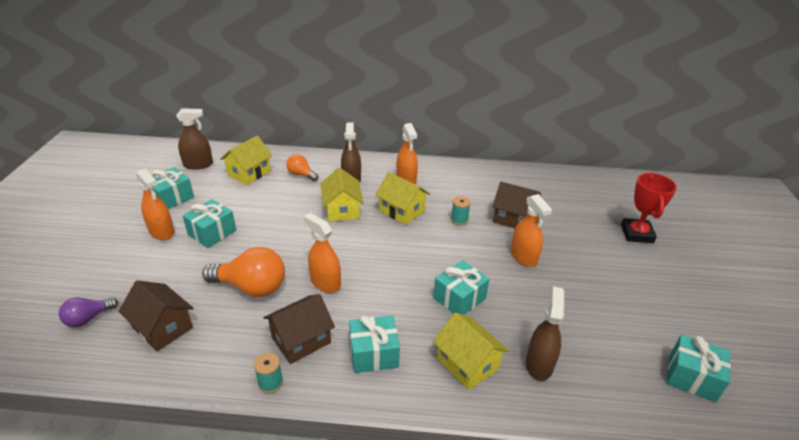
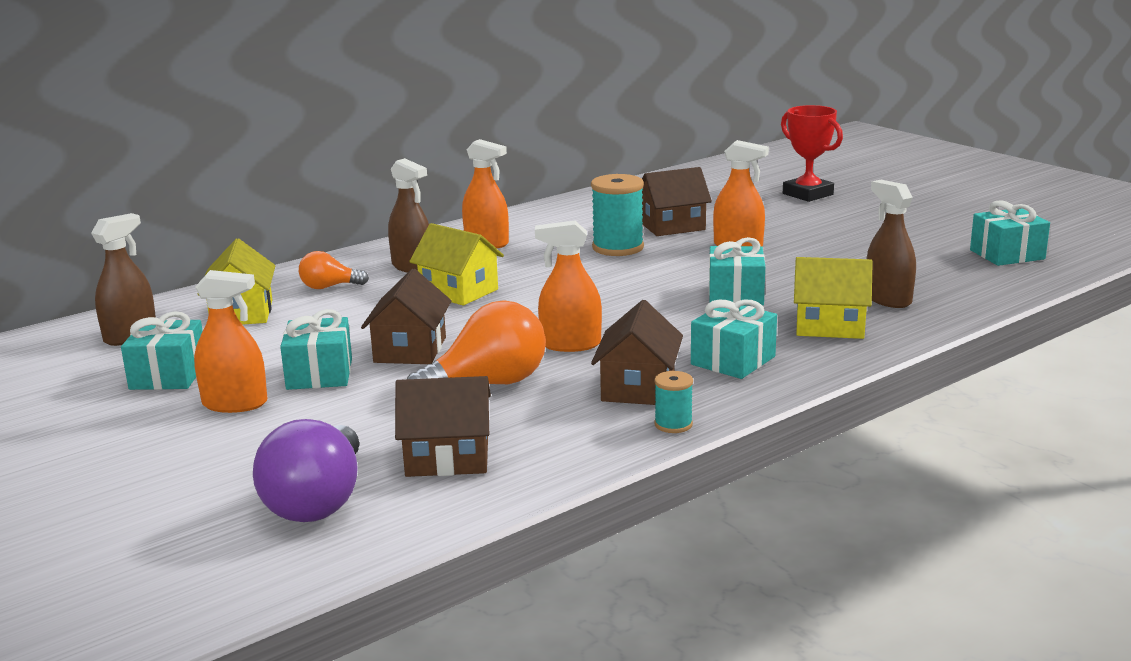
camera: 40 degrees left, 15 degrees down
(88, 318) = (318, 502): purple light bulb -> purple light bulb, size x1.80
(263, 239) = (410, 350): none -> brown house
(402, 211) = (536, 265): yellow house -> none
(459, 220) = (618, 248): turquoise spool -> turquoise spool, size x1.89

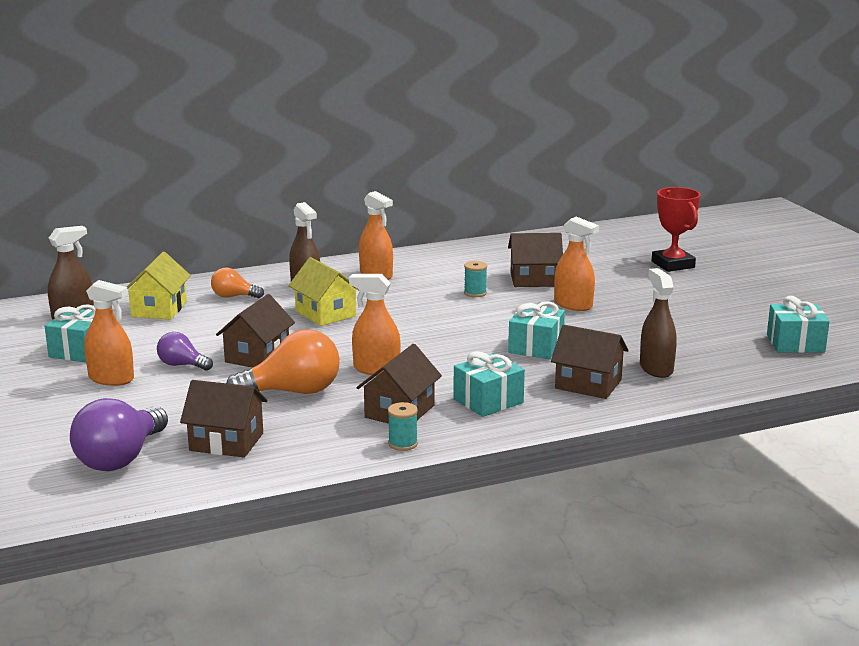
camera: 15 degrees right, 0 degrees up
(319, 374) = (182, 365): turquoise gift -> purple light bulb
(618, 248) = (475, 293): turquoise spool -> turquoise spool, size x0.53
(829, 326) = (588, 384): yellow house -> brown house

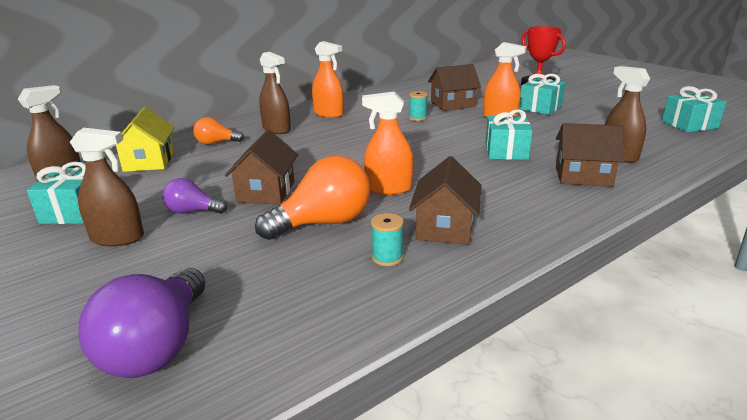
camera: 15 degrees left, 5 degrees up
(111, 379) = (117, 238): orange spray bottle -> brown spray bottle
(226, 442) = (284, 296): brown house -> none
(325, 313) = (307, 147): yellow house -> none
(403, 444) = (479, 264): turquoise spool -> turquoise spool (387, 257)
(488, 401) = (516, 204): turquoise gift -> turquoise gift (540, 107)

